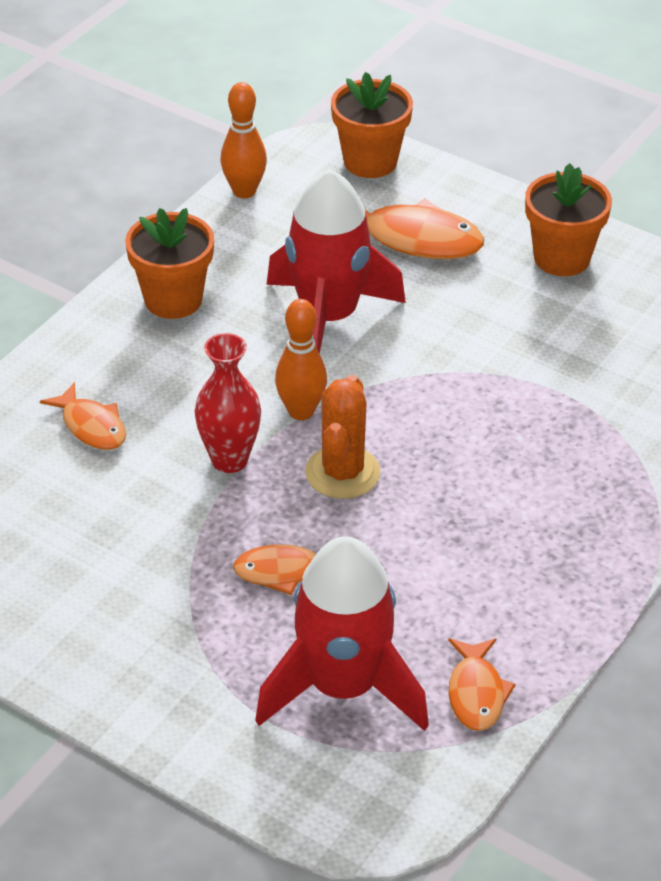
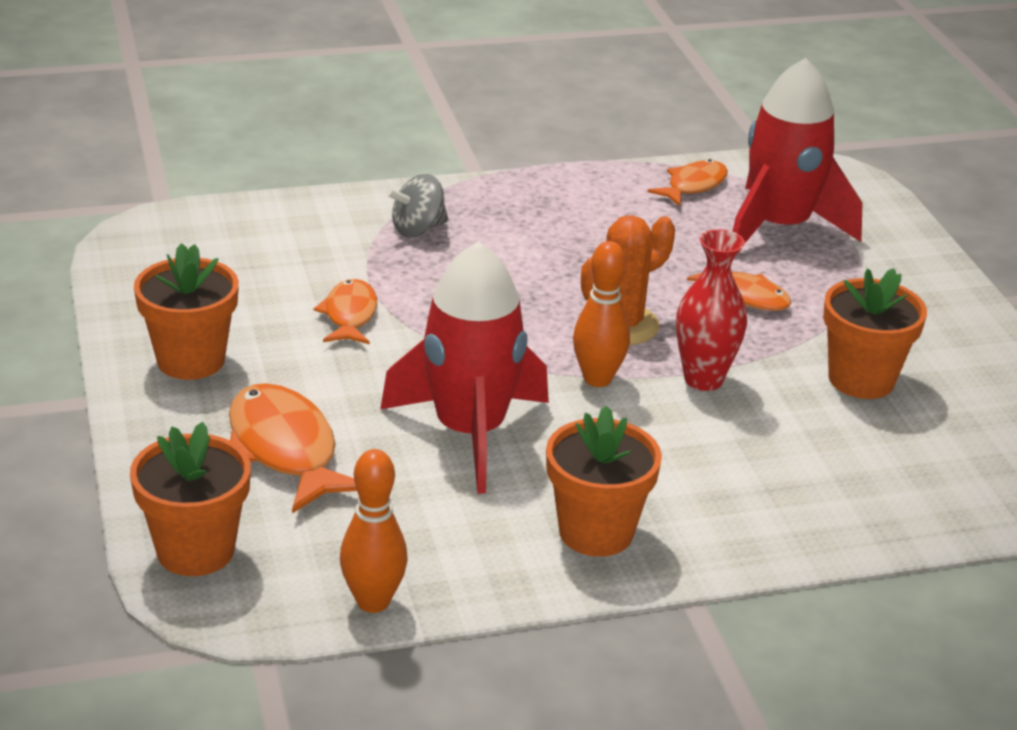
camera: 140 degrees left, 10 degrees down
(91, 426) = (801, 467): orange fish -> orange fish (350, 315)
(115, 538) = (861, 379): none -> orange flower pot
(606, 466) = (418, 230): none -> grey spinning top

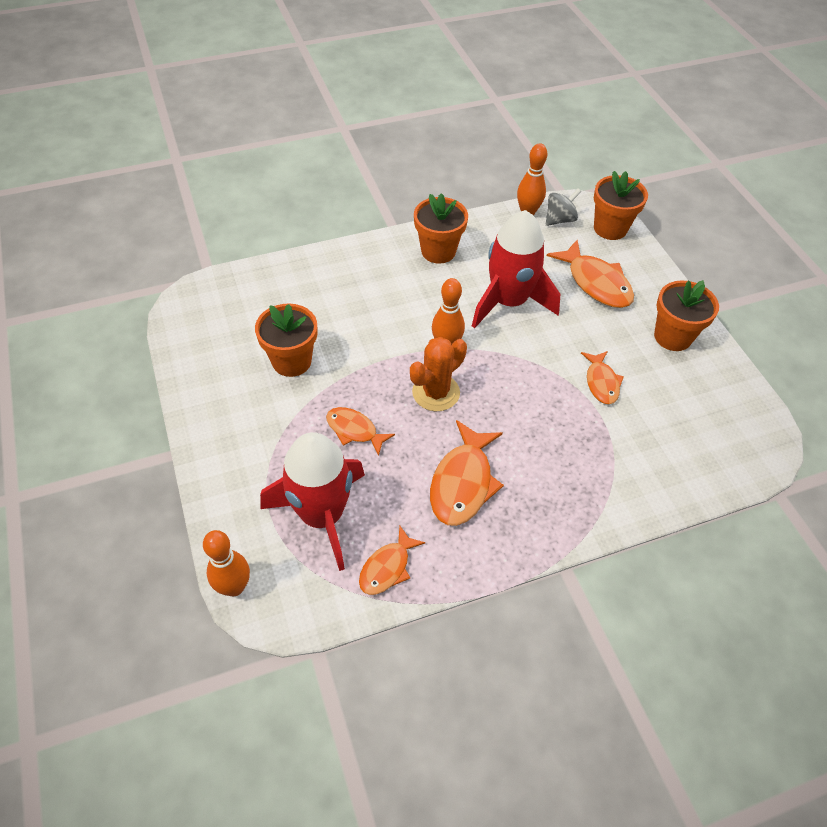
camera: 175 degrees right, 20 degrees up
(418, 230) = (588, 476): grey spinning top -> grey spinning top (559, 220)
(592, 238) = (463, 482): none -> orange fish
(703, 379) = (385, 352): red vase -> none
(872, 188) = (234, 587): none -> orange bowling pin

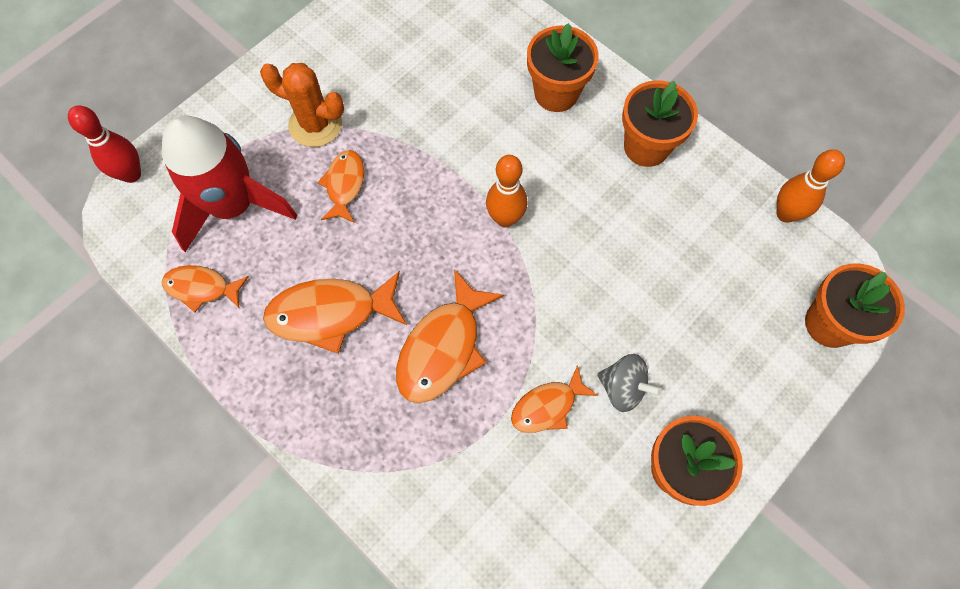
camera: 65 degrees right, 15 degrees up
(234, 587) = (131, 174): orange bowling pin -> red bowling pin
(292, 361) = (400, 89): orange flower pot -> orange flower pot (556, 93)
(436, 392) = (433, 237): orange cactus -> orange cactus (315, 124)
(509, 302) = (613, 255): red rocket -> none
(559, 220) = (800, 256): grey spinning top -> grey spinning top (623, 388)
(595, 283) = (713, 341): orange fish -> orange fish (443, 347)

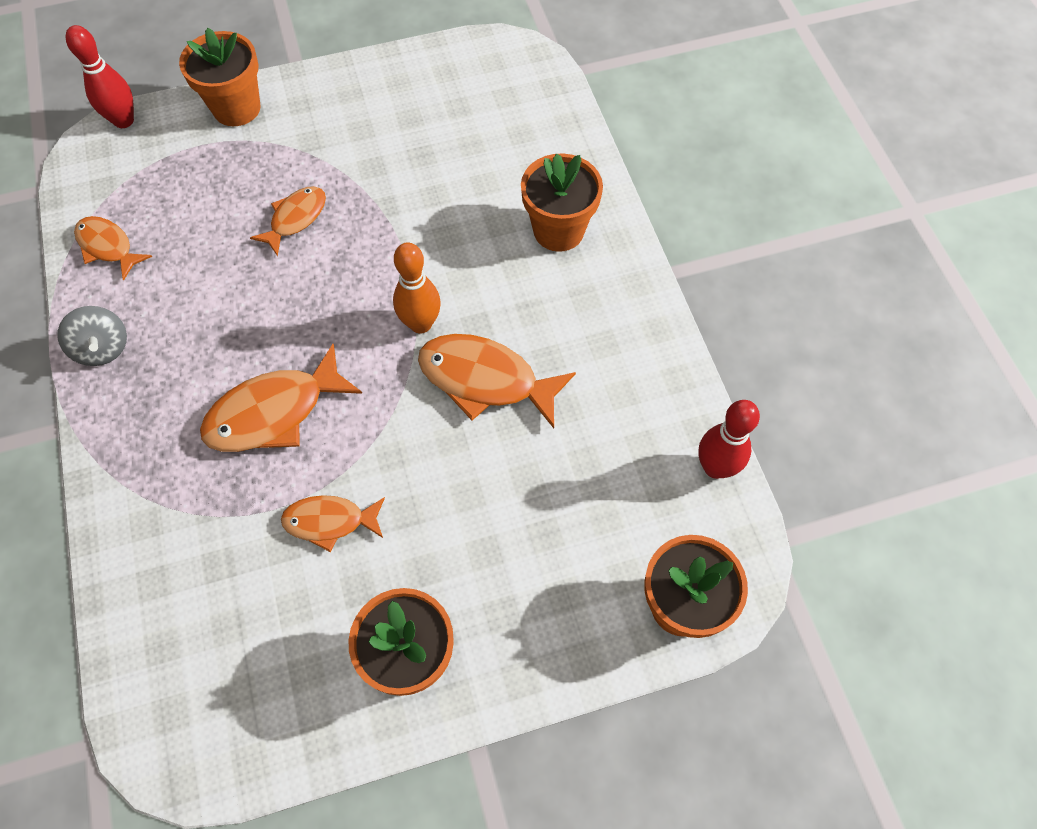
camera: 30 degrees right, 5 degrees down
(233, 205) = (187, 189): red rocket -> none
(315, 124) = (310, 152): orange cactus -> none
(330, 313) = (198, 327): orange fish -> orange fish (486, 380)
(623, 388) = (415, 546): grey spinning top -> grey spinning top (103, 348)
(646, 147) = (613, 326): orange flower pot -> orange flower pot (236, 108)
(786, 214) = (715, 467): orange bowling pin -> red bowling pin

